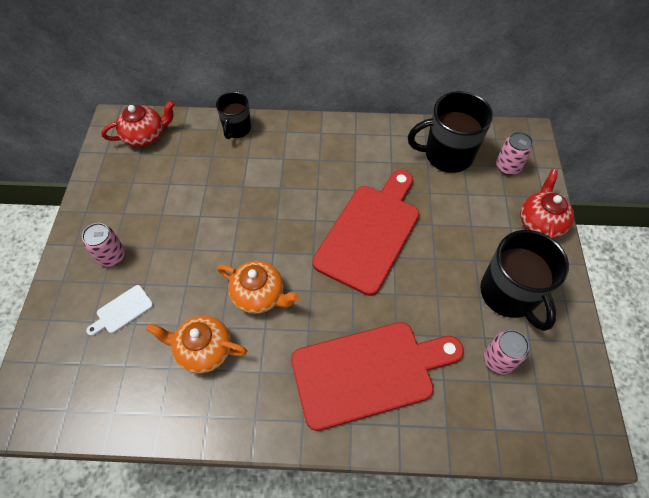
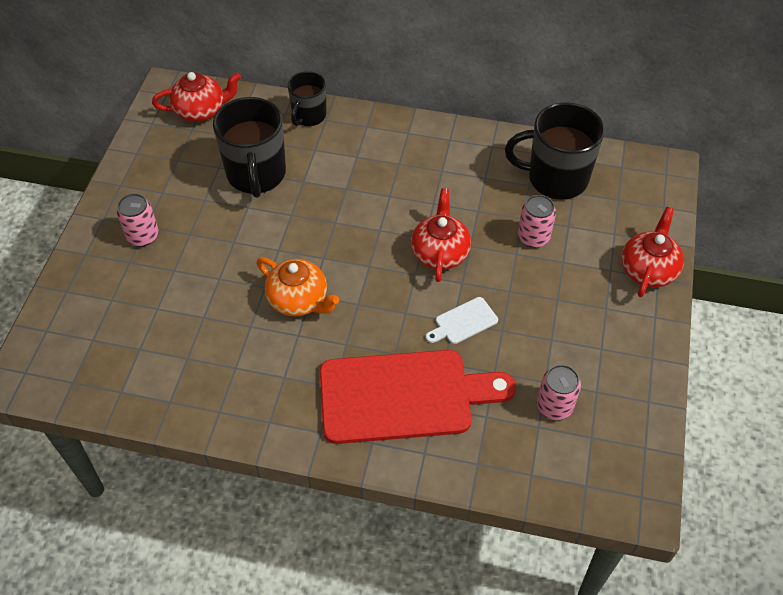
camera: 10 degrees right, 5 degrees down
(122, 311) = (145, 294): white cutting board -> white cutting board (463, 322)
(204, 350) = (227, 346): orange teapot -> none
(370, 233) = (440, 253): red cutting board -> red teapot
(508, 167) = (627, 202): pink can -> pink can (533, 237)
(509, 294) = (587, 342): black mug -> black mug (256, 175)

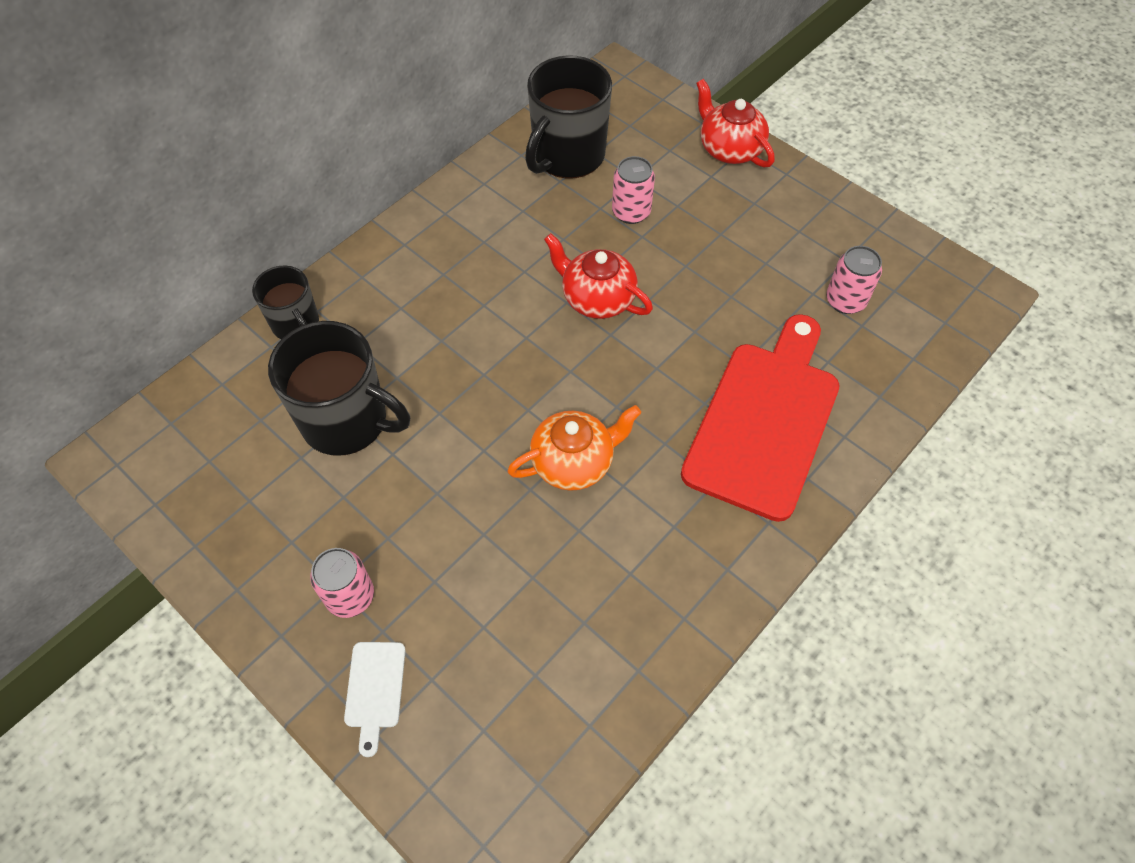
camera: 60 degrees left, 5 degrees up
(200, 110) = (184, 436): red teapot -> none
(463, 322) = (701, 323): white cutting board -> white cutting board (375, 689)

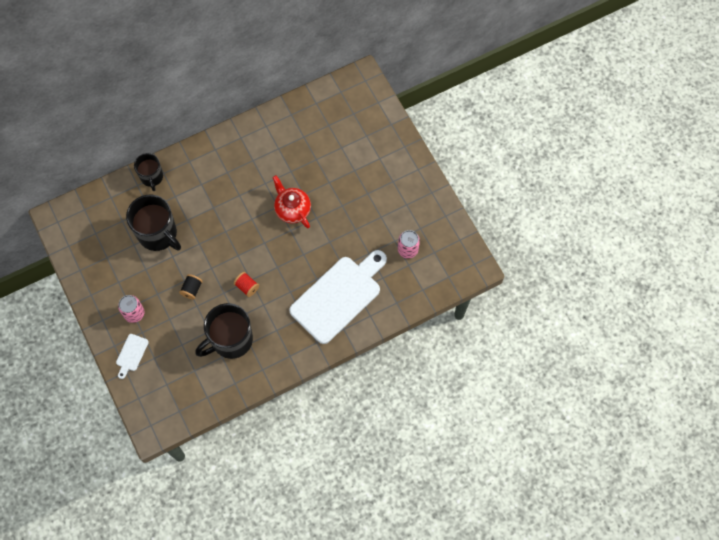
camera: 20 degrees right, 10 degrees up
(460, 504) = (192, 289): none -> black spool
(567, 156) = (313, 123): black mug -> black mug (231, 340)
(573, 462) = (247, 287): orange teapot -> red spool
(631, 212) = (330, 166): pink can -> none
(729, 149) = (396, 145): red teapot -> none
(764, 421) = (338, 296): red cutting board -> white cutting board

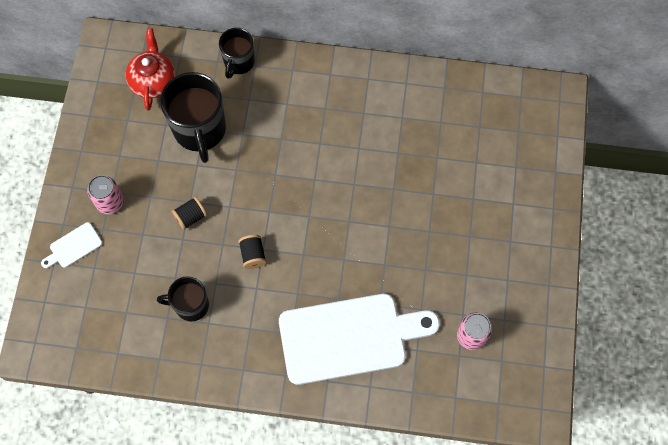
camera: 35 degrees right, 0 degrees up
(231, 340) = (190, 305): black mug -> black mug, size x0.59
(247, 287) = (253, 255): red spool -> black spool
(292, 209) = (368, 198): red teapot -> red teapot (153, 81)

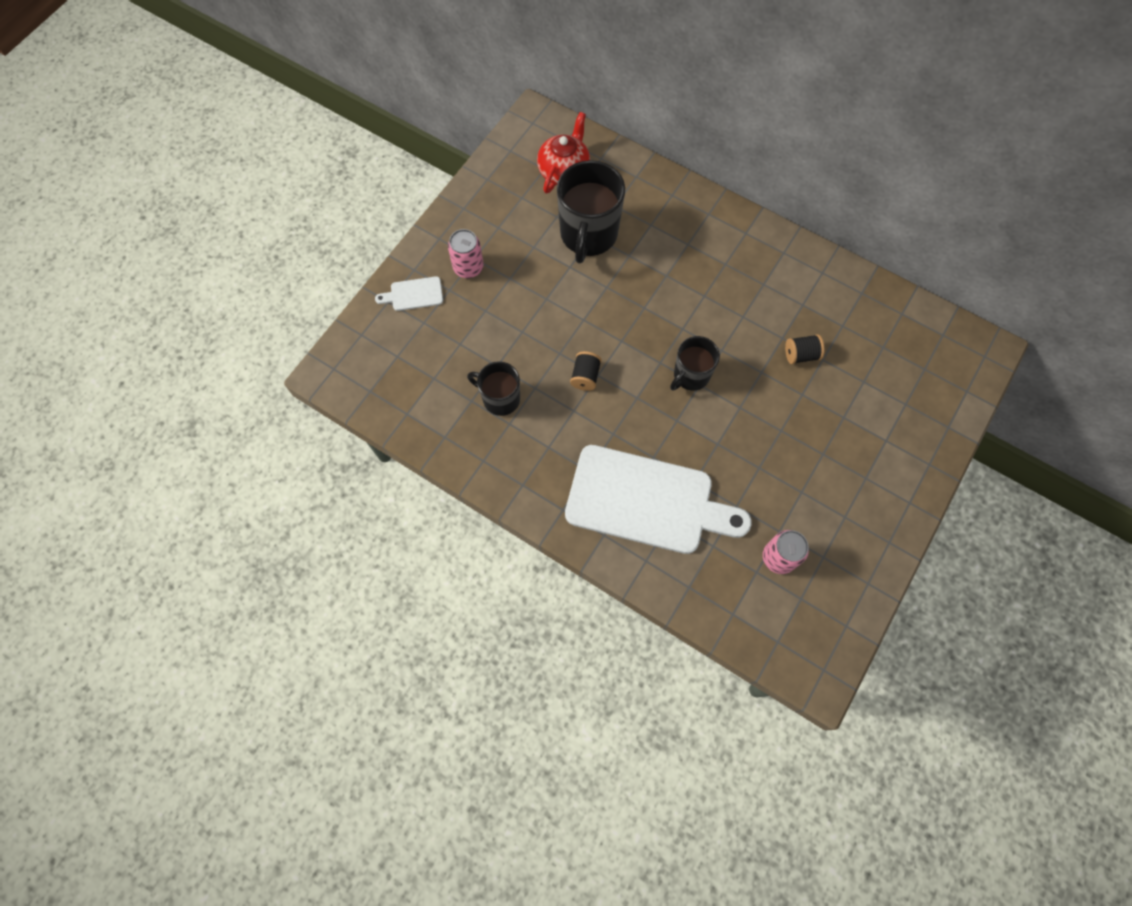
camera: 25 degrees right, 0 degrees up
(191, 217) = (540, 313): black spool -> black spool (801, 355)
(239, 62) = (657, 186): black mug -> black mug (690, 375)

